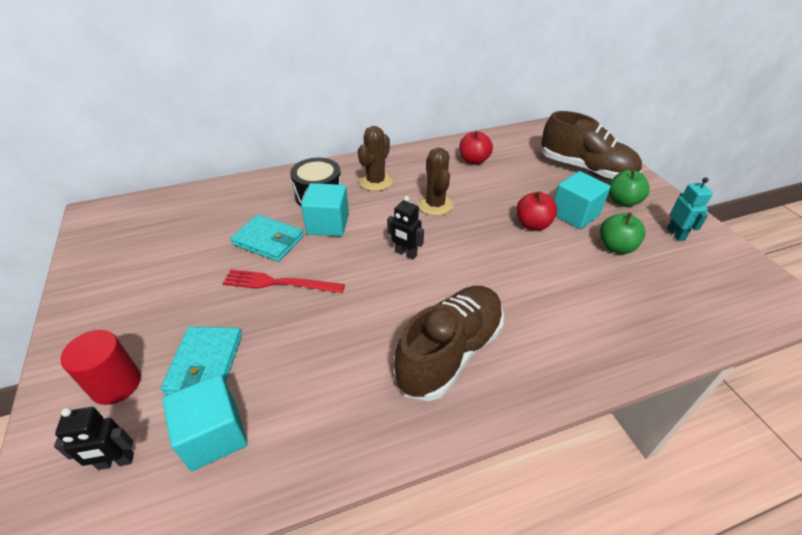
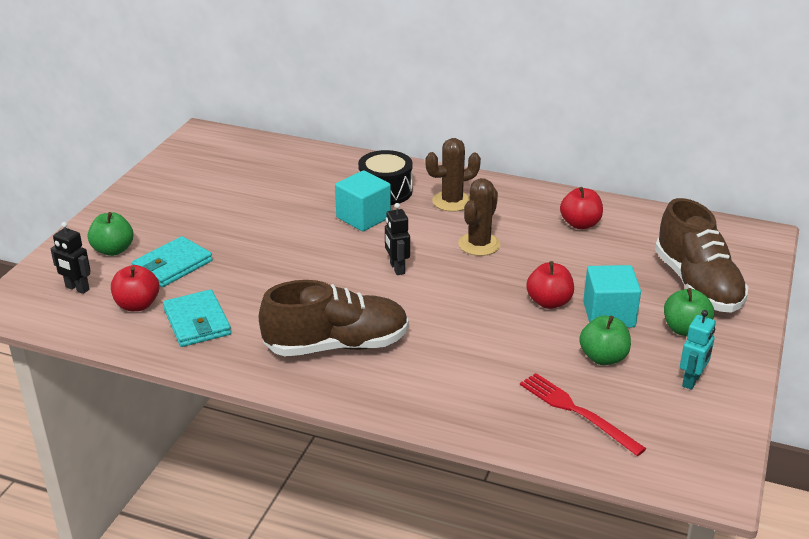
camera: 40 degrees right, 10 degrees down
(116, 384) = (113, 250): red cylinder -> green apple
(214, 435) = (137, 305): turquoise cube -> red apple
(268, 240) = (302, 208): turquoise wallet -> turquoise wallet (197, 322)
(279, 283) = (274, 241): red fork -> red fork (577, 412)

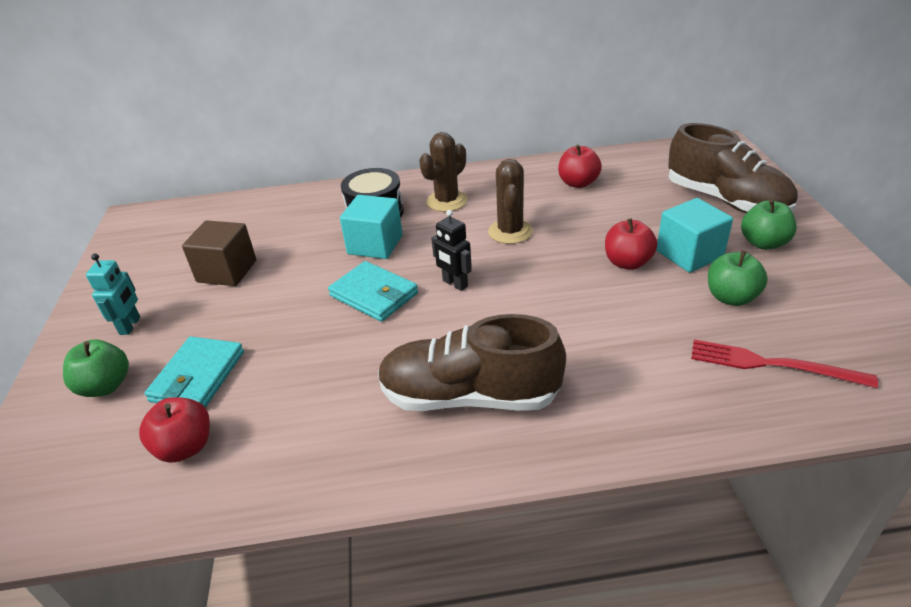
camera: 25 degrees left, 5 degrees up
(77, 288) = (84, 458): black robot -> none
(197, 322) = (280, 437): turquoise wallet -> turquoise wallet (374, 294)
(240, 199) = (227, 271): none -> brown cube
(337, 345) = (469, 396): brown shoe -> brown shoe turned 135 degrees counterclockwise
(692, 381) = (825, 288): turquoise robot -> turquoise robot (130, 326)

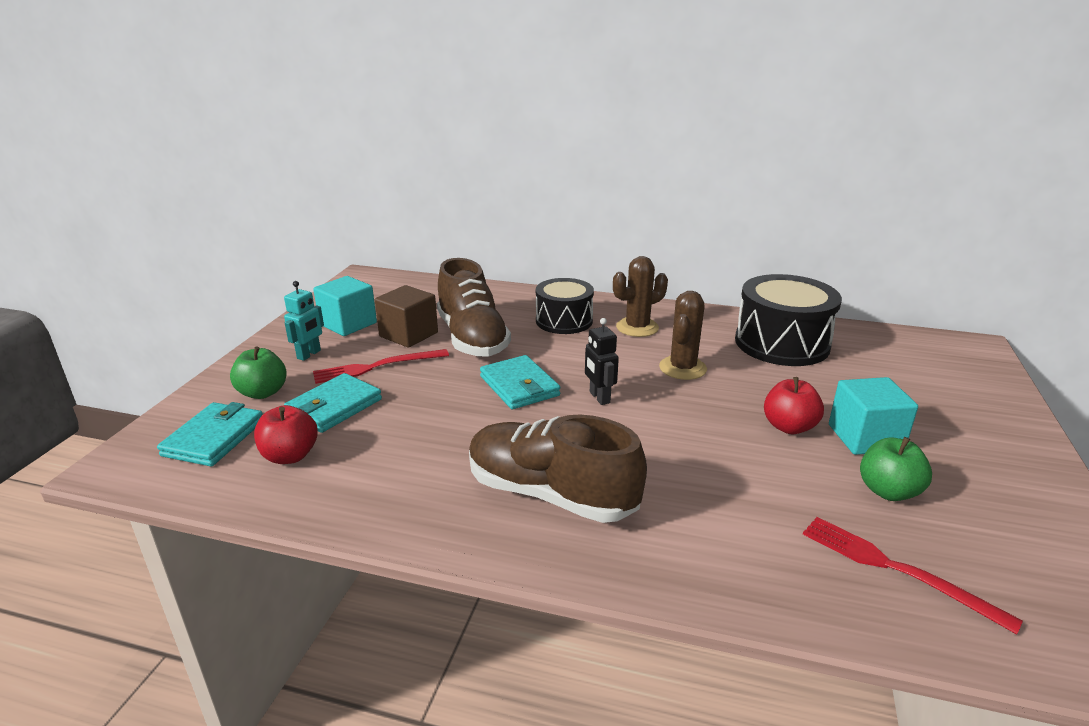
camera: 20 degrees right, 10 degrees down
(83, 457) = (214, 438): none -> turquoise wallet
(215, 317) = (377, 367): none -> red fork
(375, 245) = (547, 346): turquoise cube -> turquoise cube (348, 324)
(578, 183) = (781, 343): red apple -> black drum
(726, 201) = (943, 399): brown shoe -> brown shoe (472, 338)
(763, 243) = (963, 451): green apple -> none

